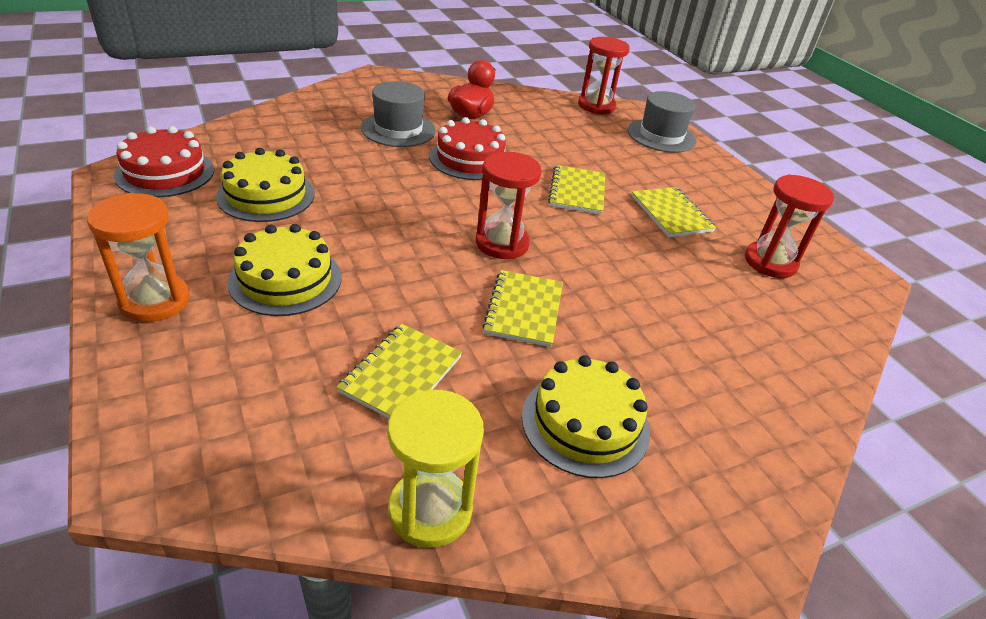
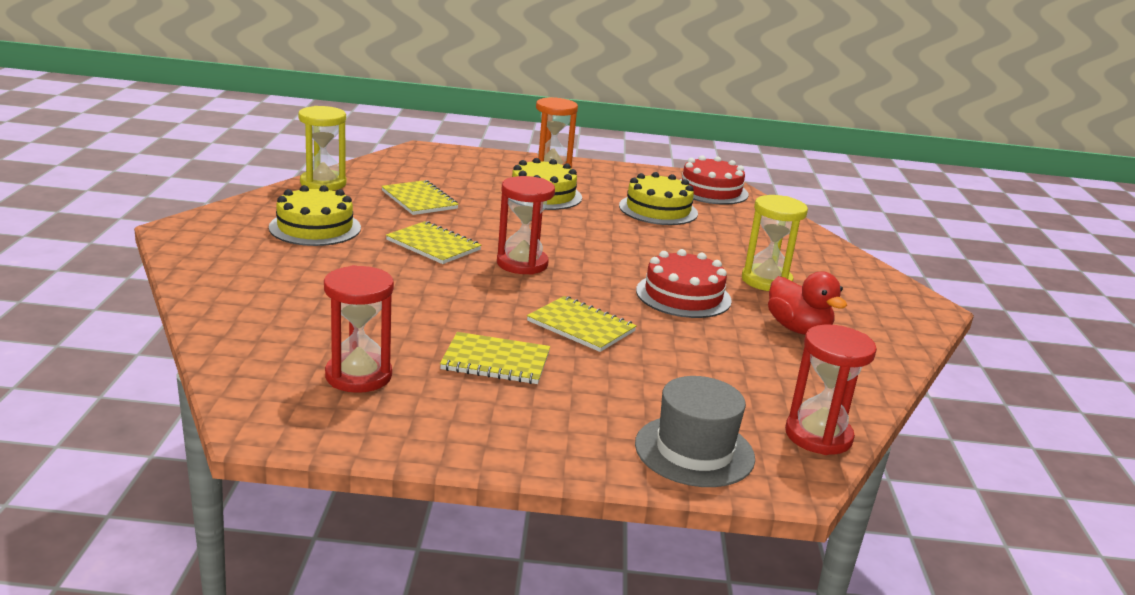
camera: 120 degrees right, 15 degrees down
(398, 129) = (766, 281): grey hat -> yellow hourglass

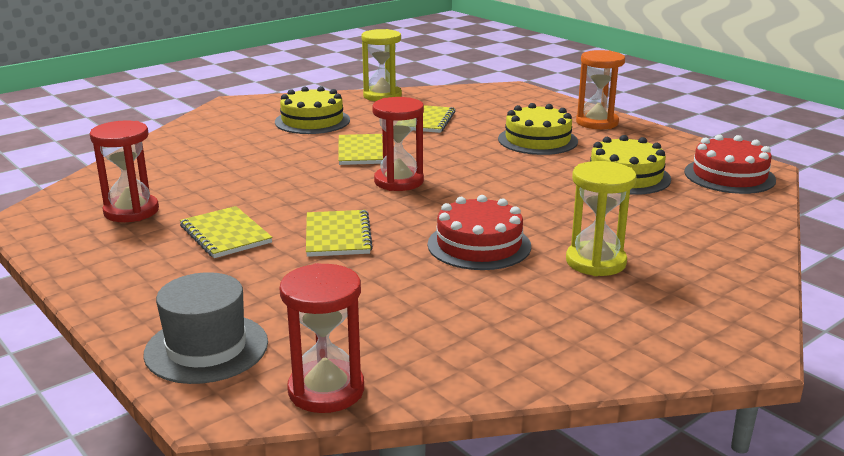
camera: 50 degrees right, 0 degrees up
(798, 329) = (526, 309): red duck -> none

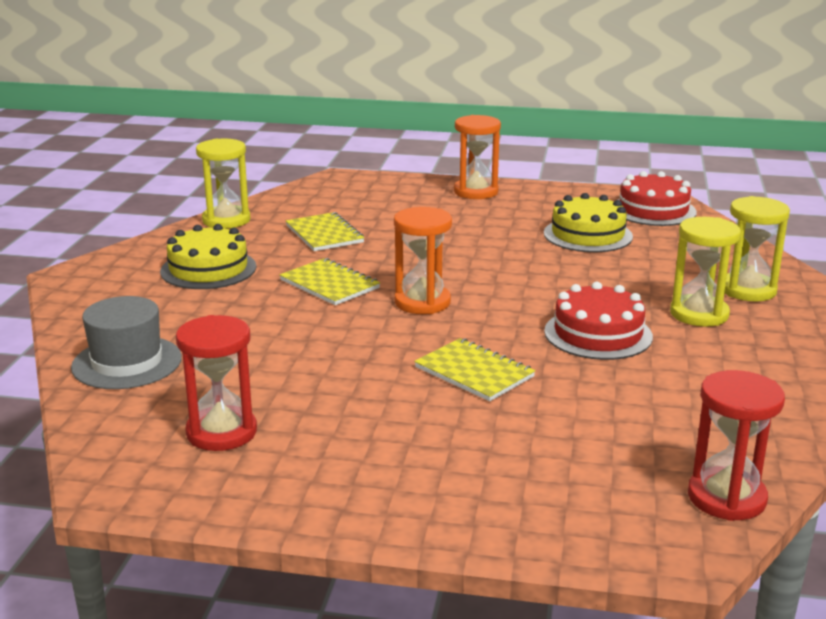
camera: 40 degrees left, 0 degrees up
(206, 348) = (576, 516): grey hat -> grey hat (127, 362)
(225, 234) = (372, 413): yellow notebook -> none
(399, 181) = (422, 302): red hourglass -> orange hourglass
(537, 140) = (460, 223): yellow cake -> none
(684, 261) = (748, 290): none -> yellow hourglass

